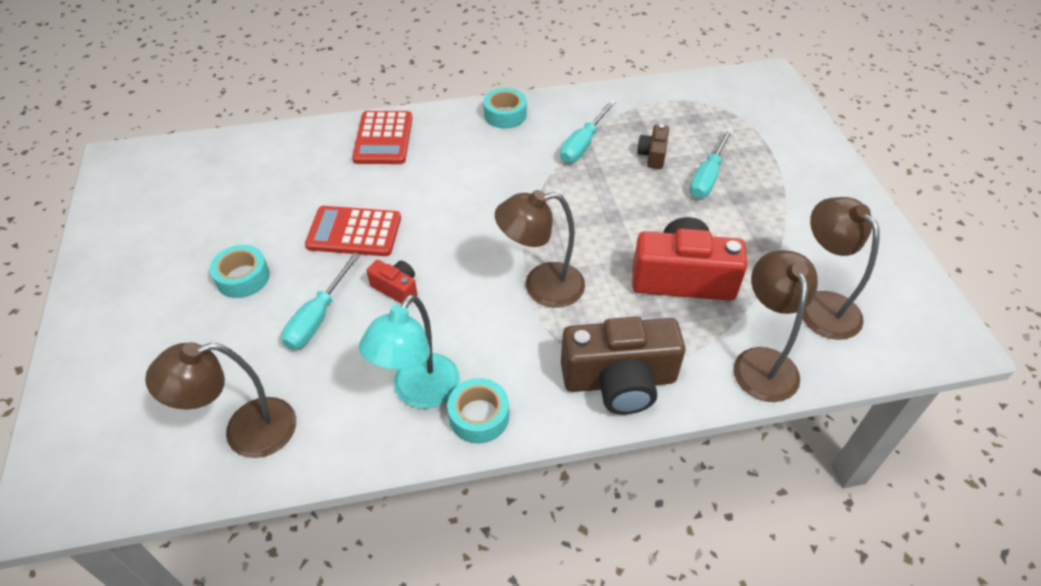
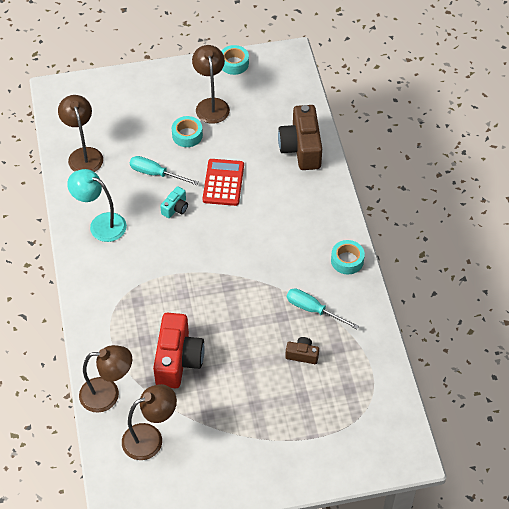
camera: 90 degrees right, 5 degrees up
(383, 138) = (316, 189): red calculator -> none
(396, 288) = (175, 208): red camera -> turquoise camera
(479, 416) = (83, 251): turquoise tape -> turquoise tape (234, 63)
(541, 286) = (174, 281): brown lamp -> brown lamp (211, 105)
(619, 381) = (101, 318): brown camera -> brown camera (301, 148)
(707, 177) = (278, 388): turquoise screwdriver -> none

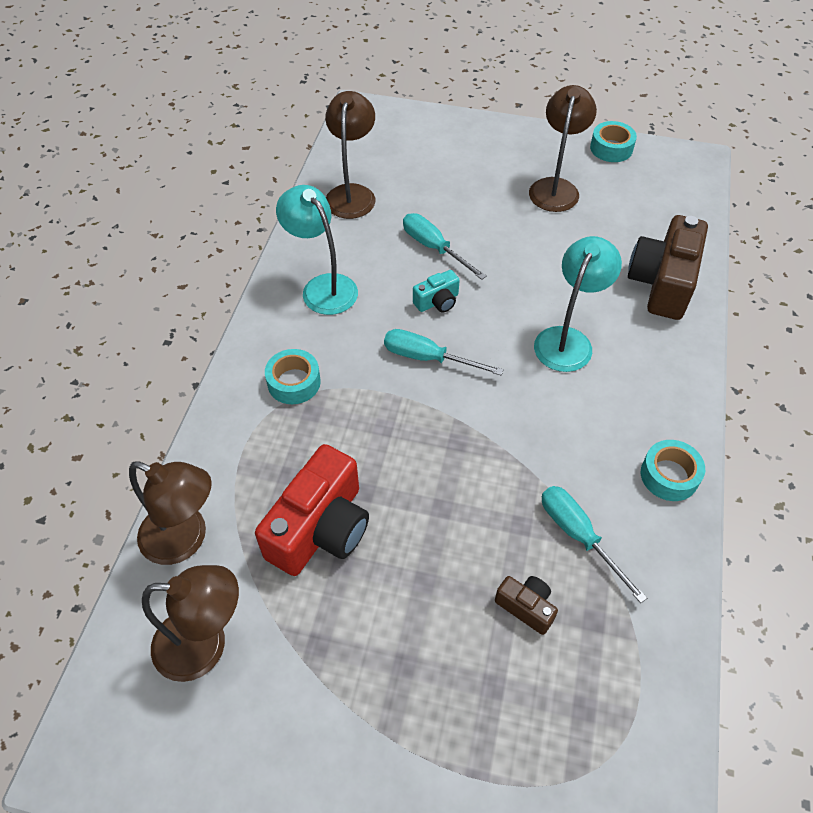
camera: 25 degrees right, 0 degrees up
(187, 135) = (503, 214): turquoise tape -> turquoise tape (294, 382)
(187, 244) = (427, 358): none -> turquoise screwdriver
(223, 183) = (523, 291): red calculator -> none
(262, 204) = (568, 340): none -> turquoise lamp

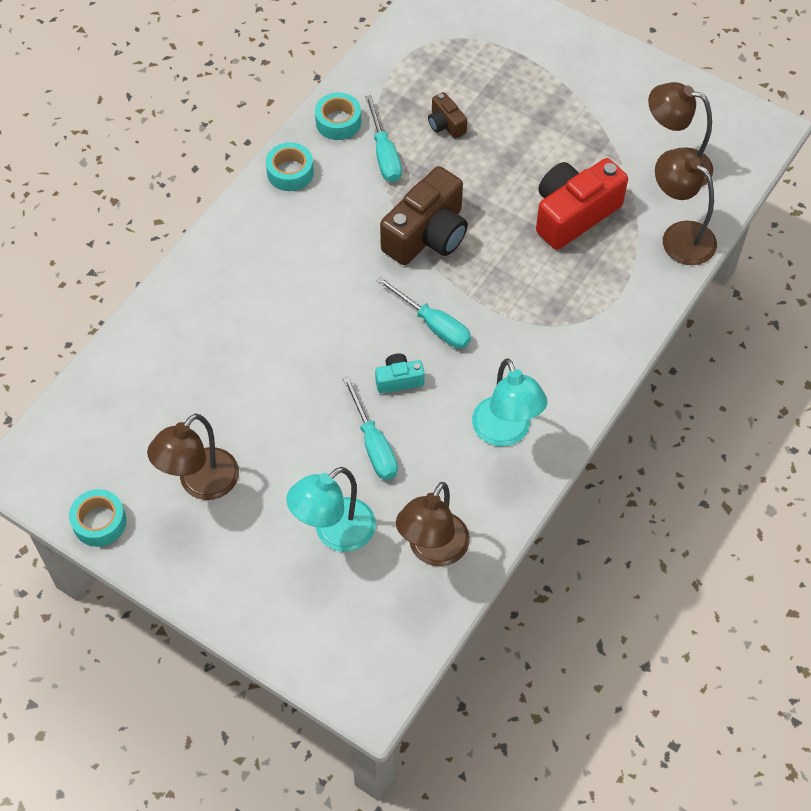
camera: 160 degrees left, 5 degrees up
(294, 382) = (562, 338): turquoise tape -> turquoise tape (338, 122)
(568, 340) = (299, 303): turquoise lamp -> turquoise lamp (335, 533)
(662, 283) = (173, 332): brown camera -> brown camera (427, 235)

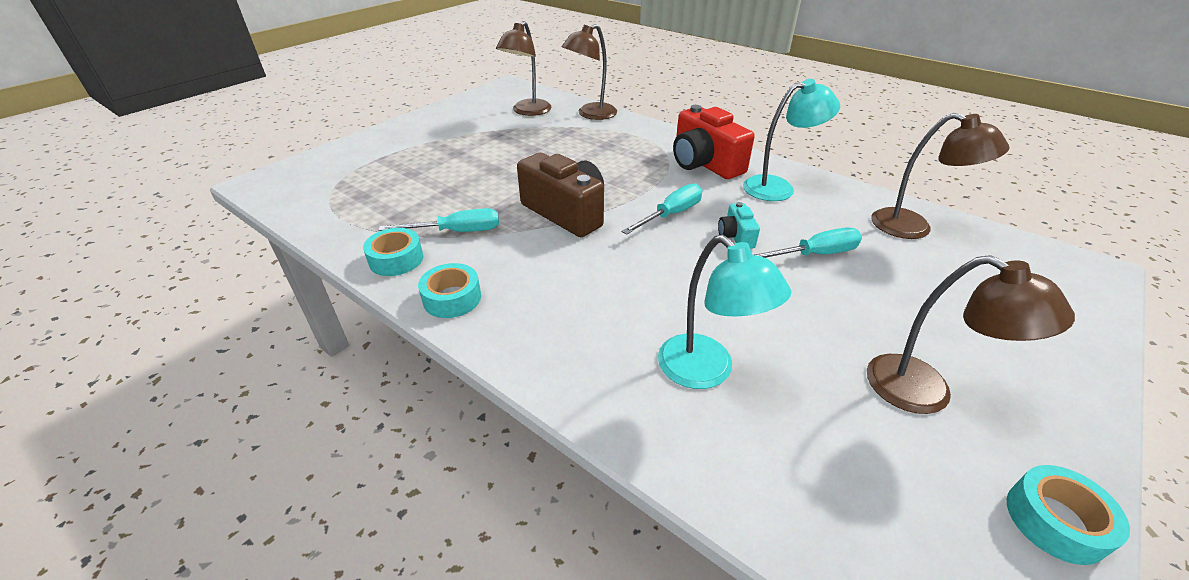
camera: 85 degrees left, 20 degrees down
(335, 533) = (930, 283): turquoise lamp -> turquoise lamp (706, 371)
(446, 124) = (437, 196): brown camera -> none
(574, 214) = (561, 147): red camera -> red camera (704, 164)

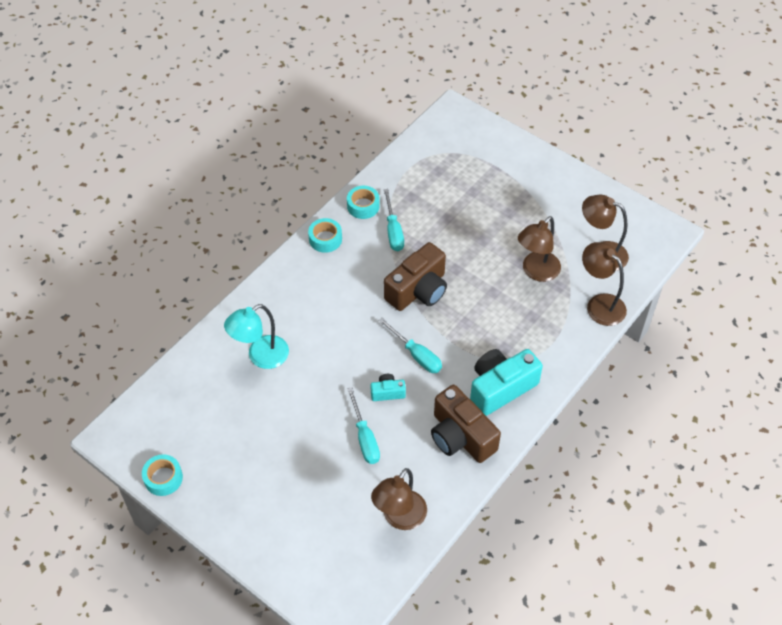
camera: 90 degrees right, 15 degrees up
(704, 164) = (500, 388): red camera -> turquoise camera
(778, 187) = (460, 436): turquoise lamp -> brown camera
(925, 392) = (238, 456): brown lamp -> brown lamp (536, 272)

